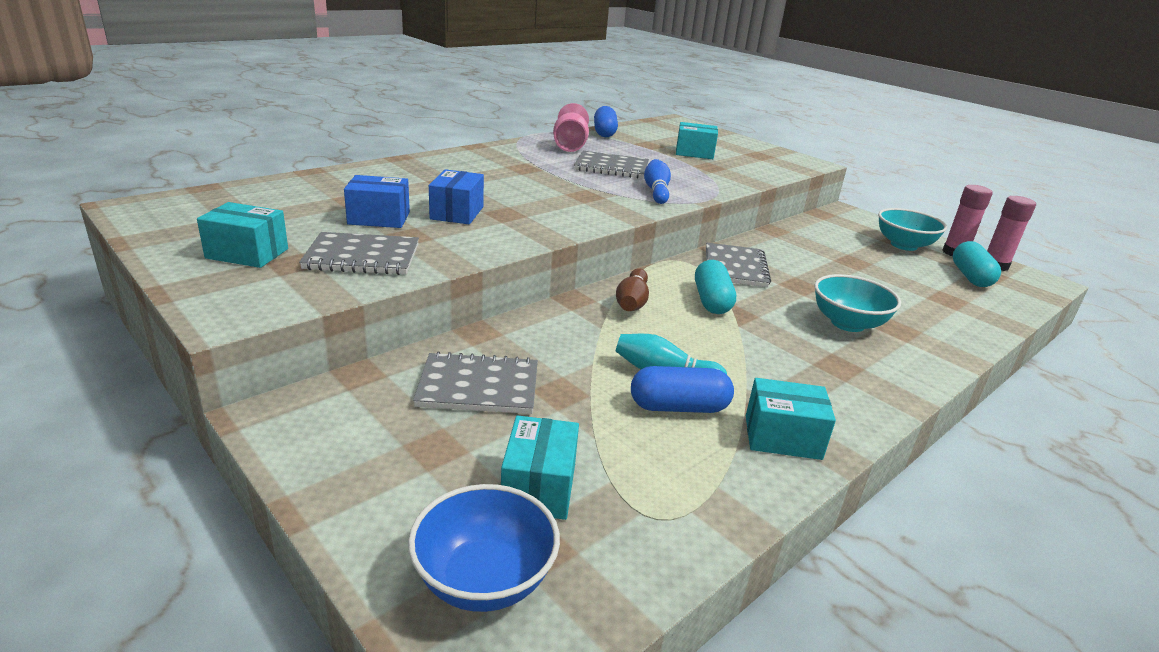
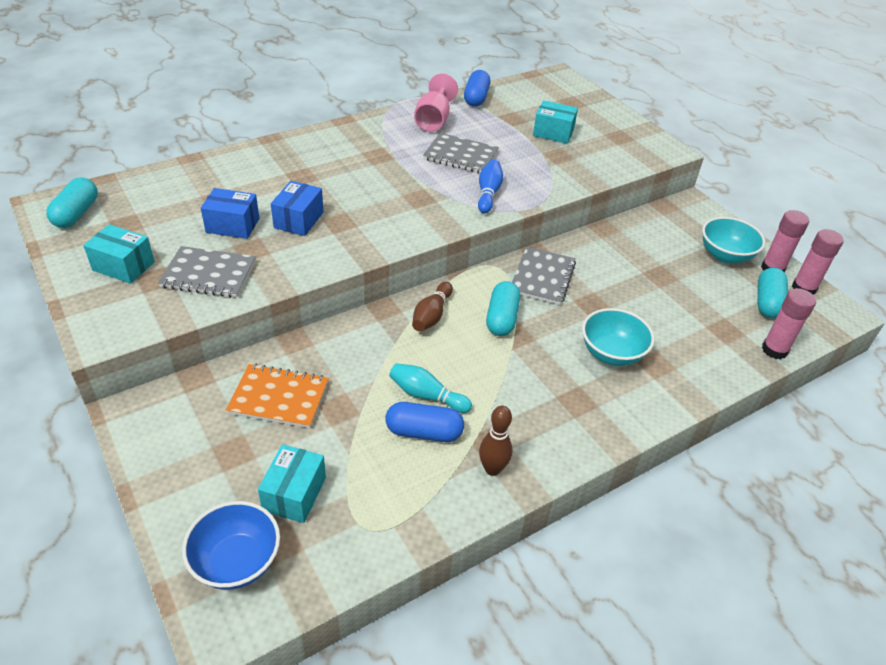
camera: 10 degrees right, 15 degrees up
(174, 213) = (76, 214): none -> turquoise capsule
(478, 387) = (279, 398): grey notebook -> orange notebook
(782, 437) = (492, 469): turquoise box -> brown bowling pin
(1007, 312) = (774, 350): none -> pink glue stick

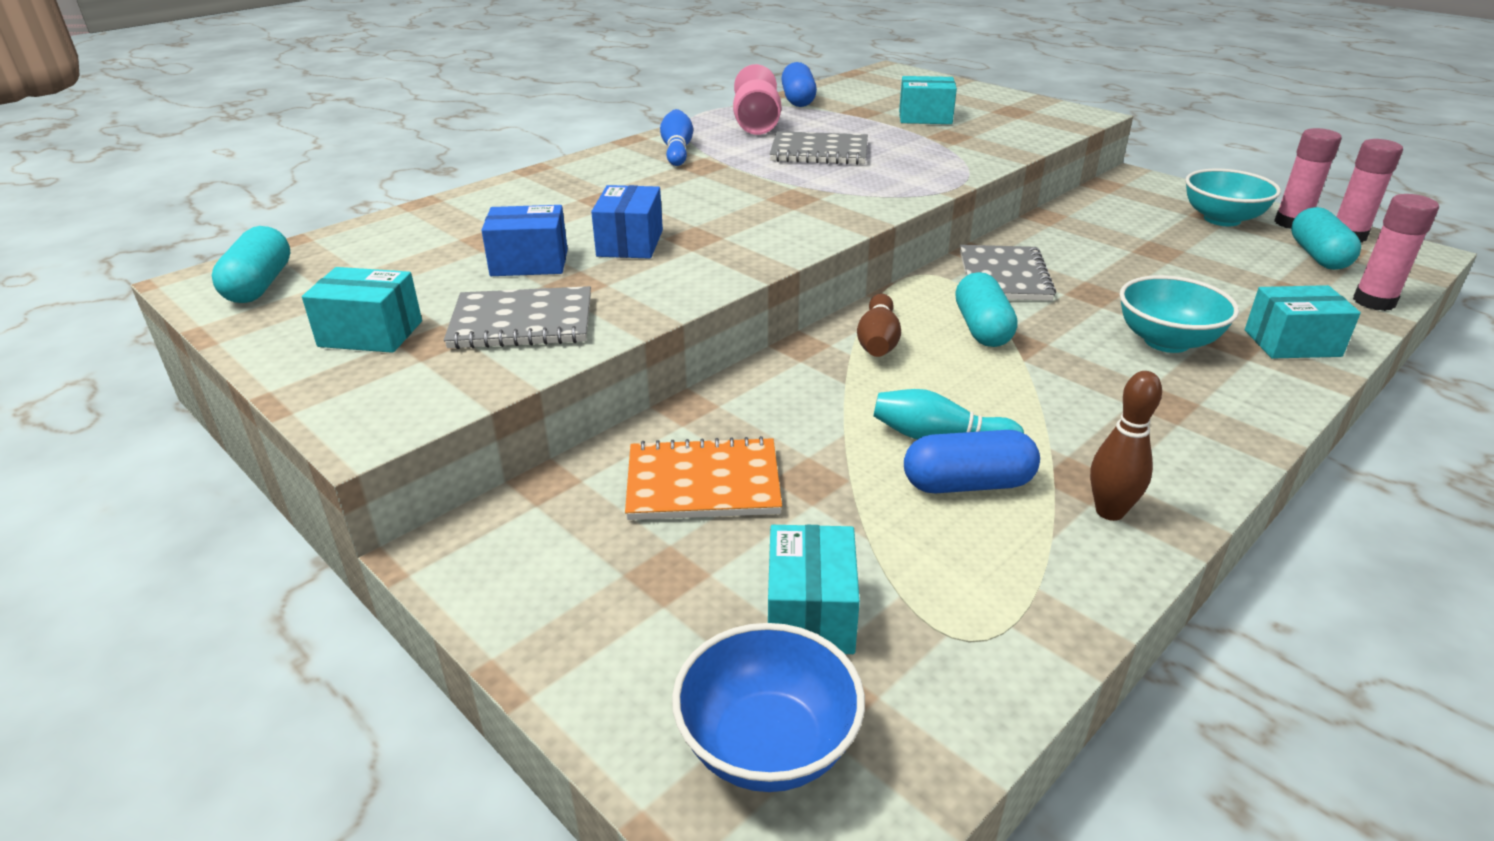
camera: 10 degrees left, 10 degrees down
(488, 193) = (886, 181): blue bowling pin -> blue bowling pin (677, 150)
(692, 372) = (1292, 343): none -> turquoise box

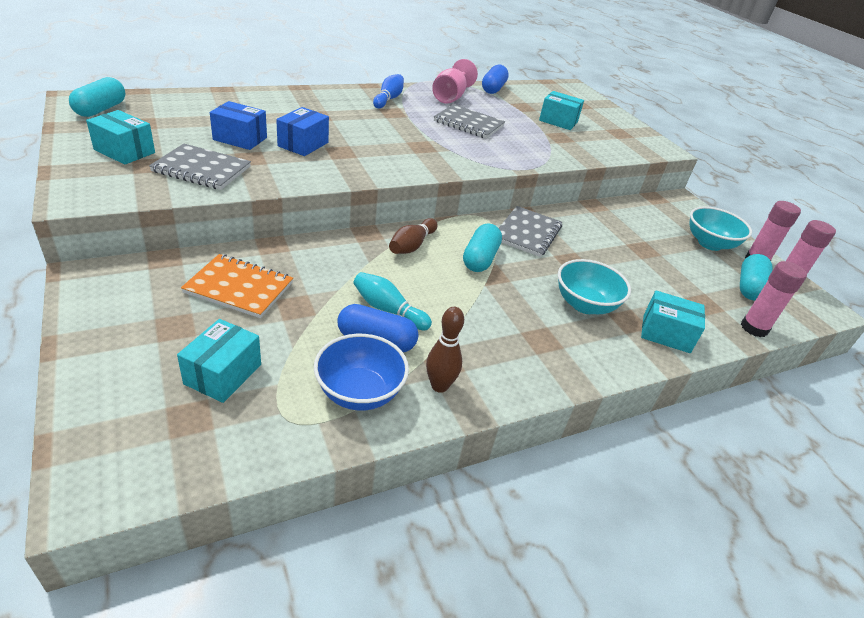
camera: 15 degrees right, 5 degrees up
(767, 745) = (136, 428): blue bowl -> blue bowl (359, 392)

